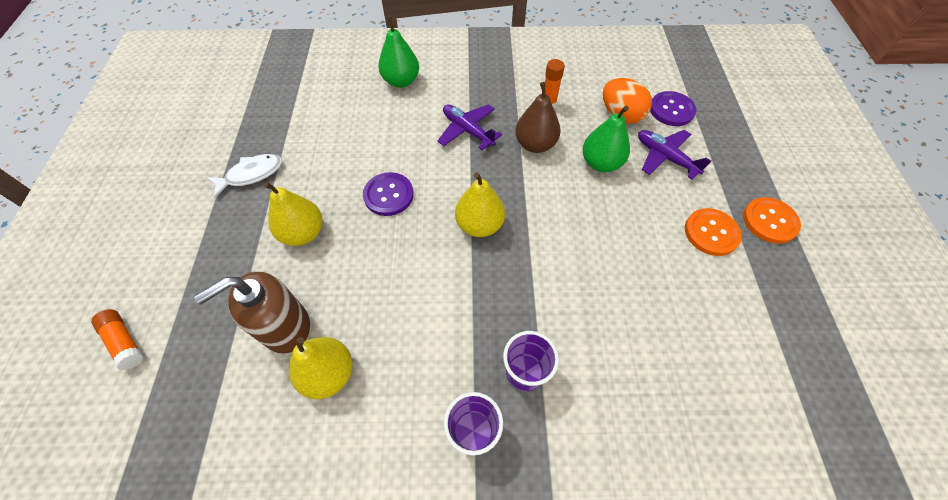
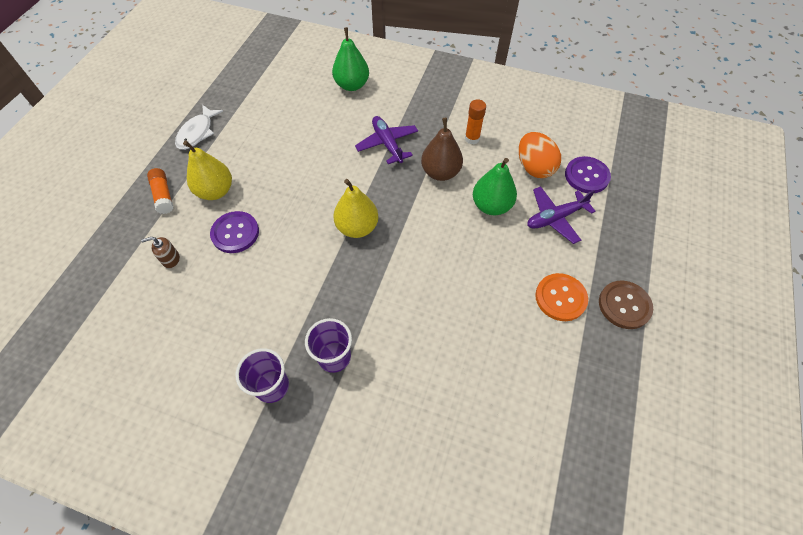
camera: 20 degrees right, 0 degrees up
(124, 342) = (58, 233): orange glue stick -> orange glue stick (163, 195)
(251, 174) = (197, 132): white fish -> white fish turned 120 degrees clockwise
(285, 327) = (171, 259): brown soap dispenser -> brown soap dispenser, size x0.44
(328, 374) = (186, 305): yellow pear -> none
(388, 195) = (295, 180): purple button -> purple button (235, 233)
(665, 157) = (555, 218): purple plane -> purple plane turned 90 degrees counterclockwise
(769, 221) = (624, 305): orange button -> brown button

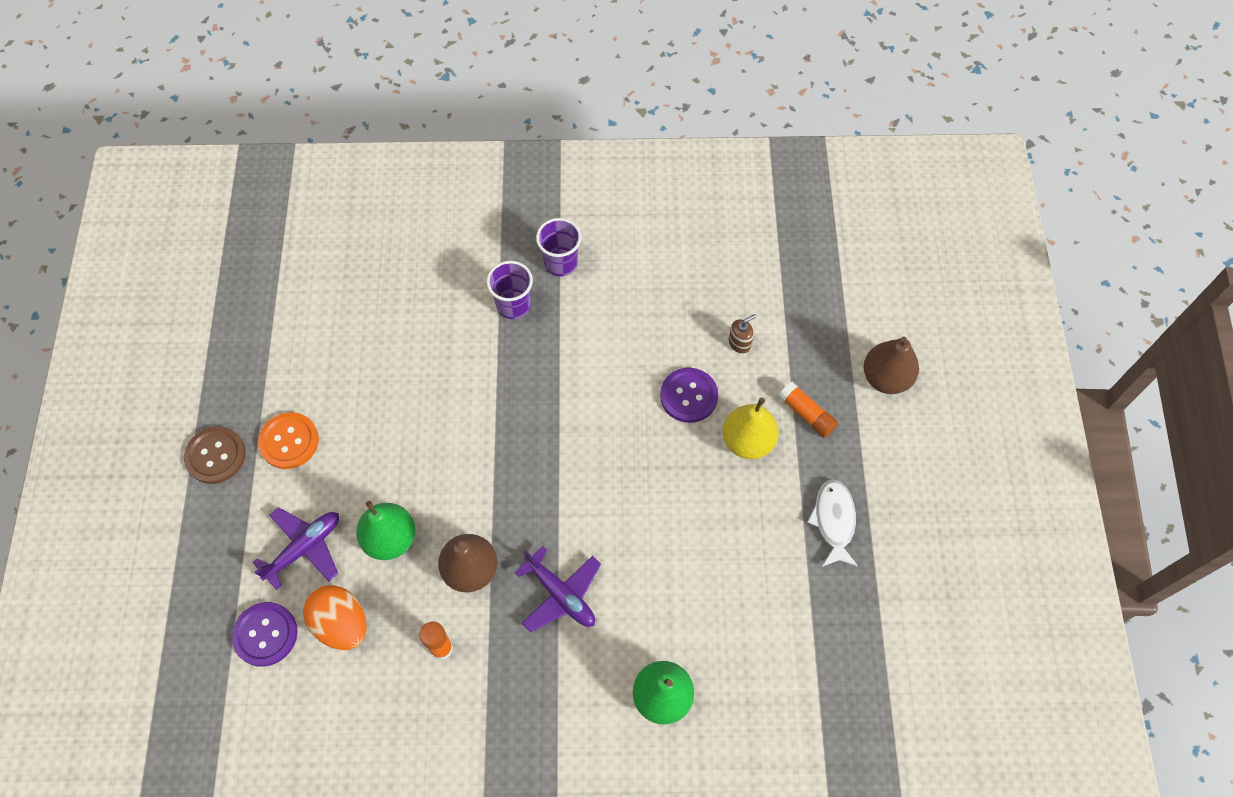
camera: 160 degrees right, 5 degrees up
(90, 201) = (885, 378): none -> brown pear
(357, 227) = (549, 451): yellow pear -> none

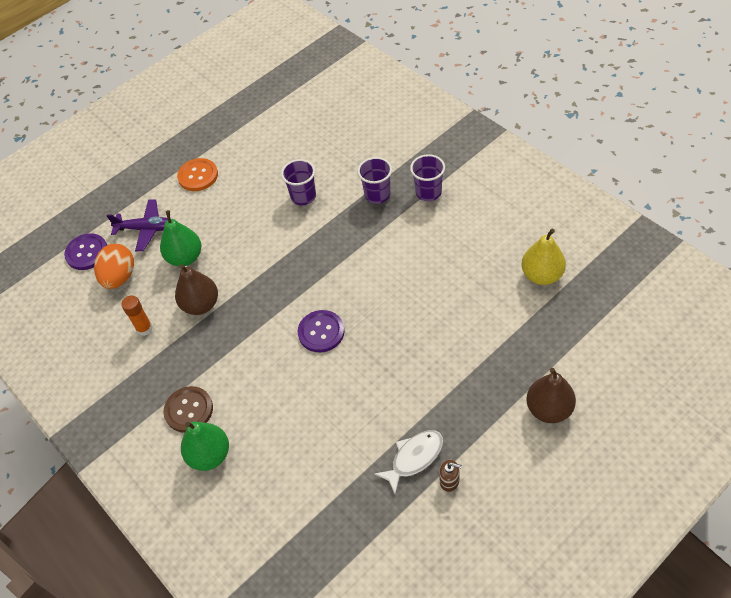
camera: 55 degrees right, 10 degrees down
(216, 456) = (162, 157): brown button -> brown button (189, 410)
(439, 368) = (303, 196): none -> purple cup
(561, 594) = (225, 356): purple plane -> none
(689, 396) = (414, 317): purple button -> purple button (321, 332)
(739, 343) = (479, 313): brown soap dispenser -> brown soap dispenser (449, 481)
(748, 441) = (418, 369): yellow pear -> yellow pear (542, 275)
(806, 414) = (471, 385): orange glue stick -> none

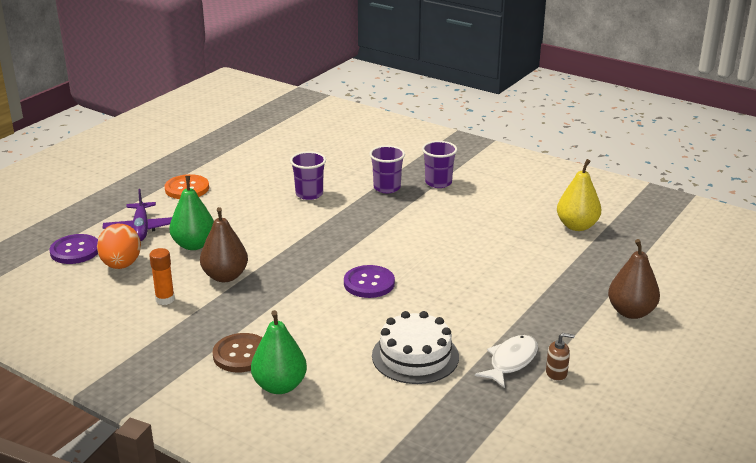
camera: 20 degrees left, 25 degrees down
(146, 229) = (141, 228): purple plane -> purple plane turned 90 degrees clockwise
(332, 437) = (415, 356): none -> white cake

